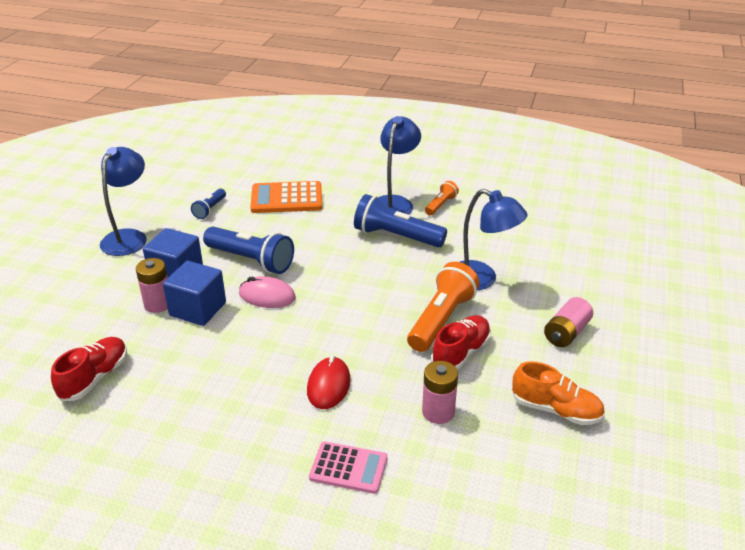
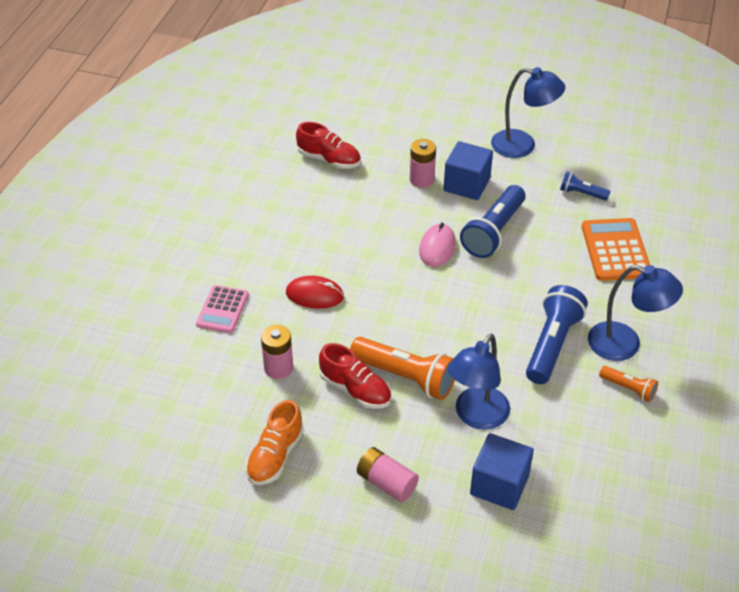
camera: 90 degrees right, 10 degrees up
(198, 309) = (416, 204): blue cube -> blue cube (499, 485)

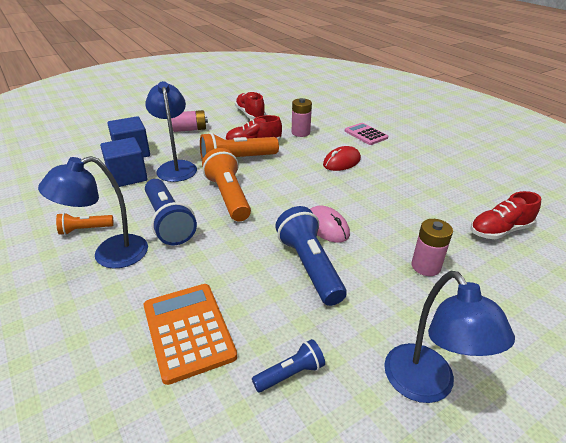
camera: 130 degrees right, 10 degrees down
(275, 456) = (250, 114): orange shoe -> red shoe
(466, 185) = (392, 290): blue cube -> blue cube (127, 176)
(472, 335) = (228, 196): none -> orange flashlight
(522, 146) = (426, 386): blue lamp -> blue lamp turned 75 degrees counterclockwise
(615, 250) = (188, 331): orange calculator -> orange calculator turned 150 degrees counterclockwise

